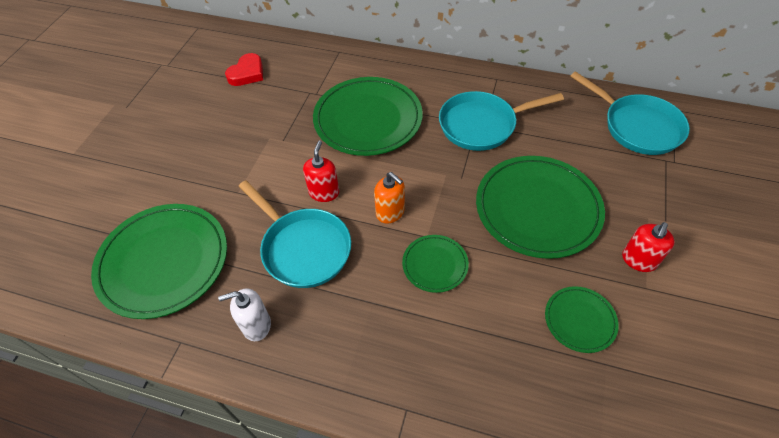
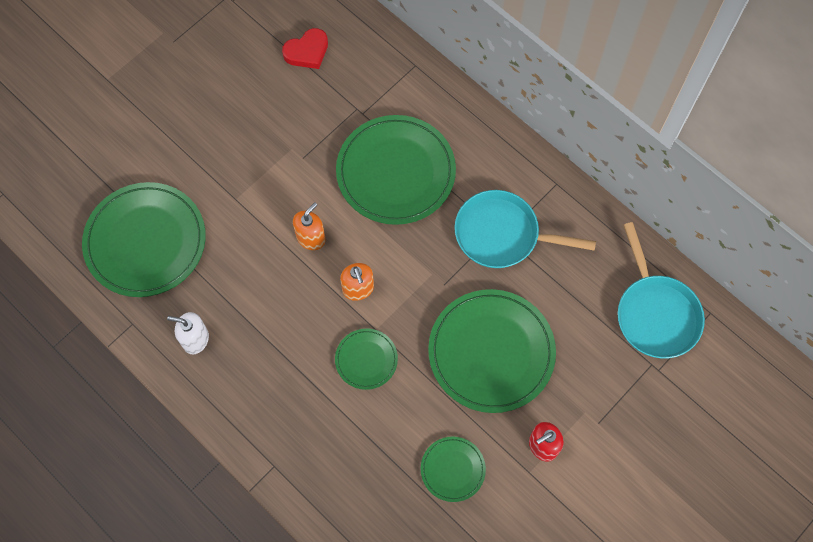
camera: 25 degrees right, 15 degrees up
(303, 248) = (265, 287): turquoise pan -> none
(324, 192) = (311, 238): red soap dispenser -> orange soap dispenser

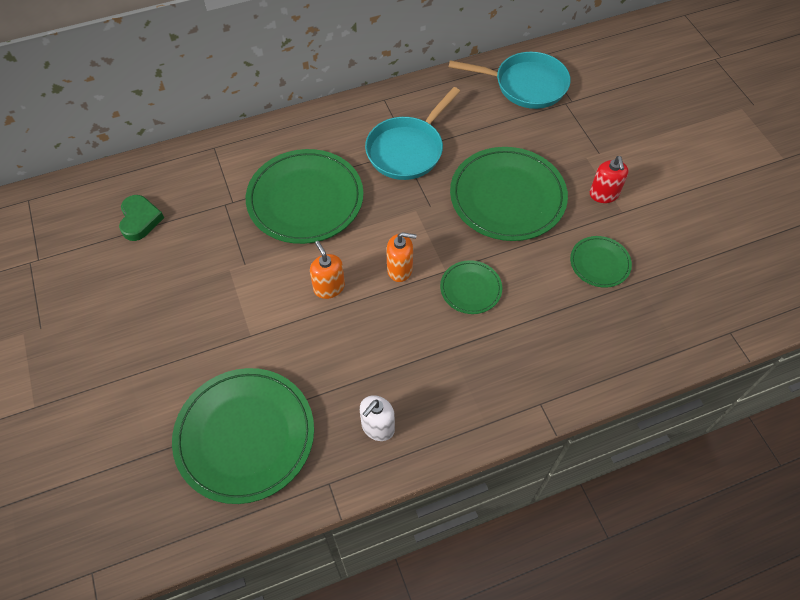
camera: 65 degrees left, 10 degrees down
(307, 51) = (140, 220): red heart -> green heart

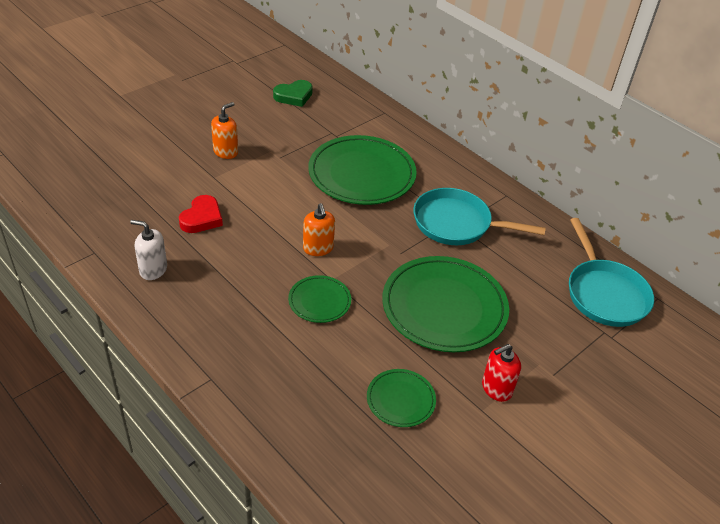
camera: 65 degrees right, 15 degrees down
(245, 436) = (124, 197): green plate -> none
(314, 362) = (202, 218): none -> red heart
(329, 287) = (278, 209): orange soap dispenser -> orange soap dispenser (225, 152)

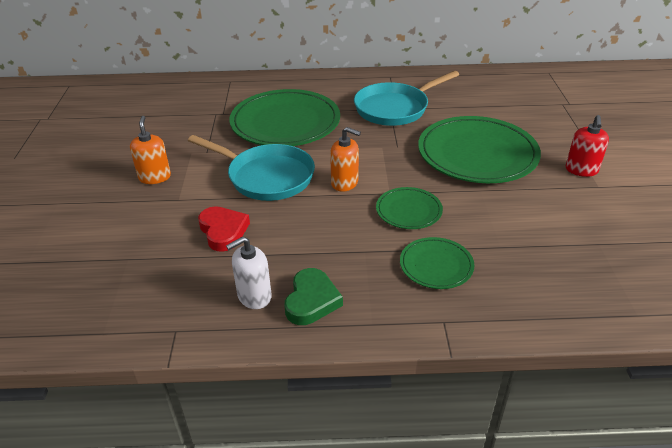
camera: 45 degrees left, 5 degrees down
(294, 96) = (142, 110): green heart -> green heart (311, 300)
(400, 400) = (559, 220): green plate -> green plate (436, 265)
(604, 294) = (527, 87): turquoise pan -> turquoise pan (266, 177)

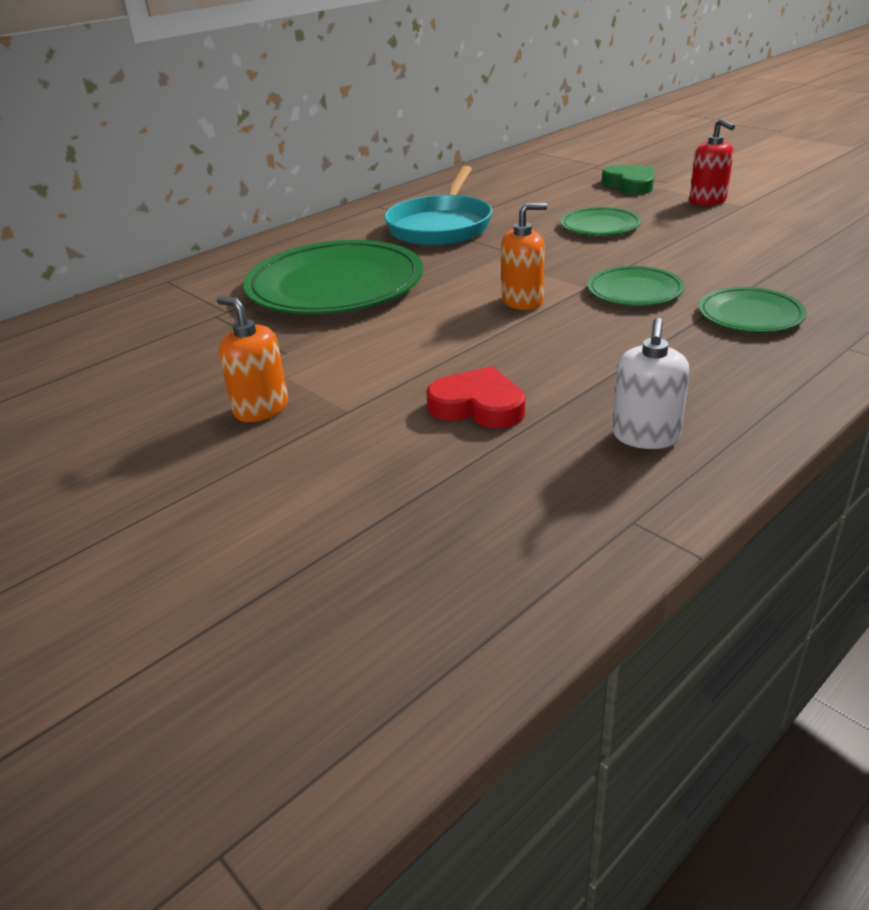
camera: 40 degrees left, 5 degrees down
(266, 177) = (420, 337): turquoise pan -> none
(311, 300) = (709, 403): green heart -> green heart (630, 185)
(477, 154) = (600, 226): green plate -> green plate, size x0.49

